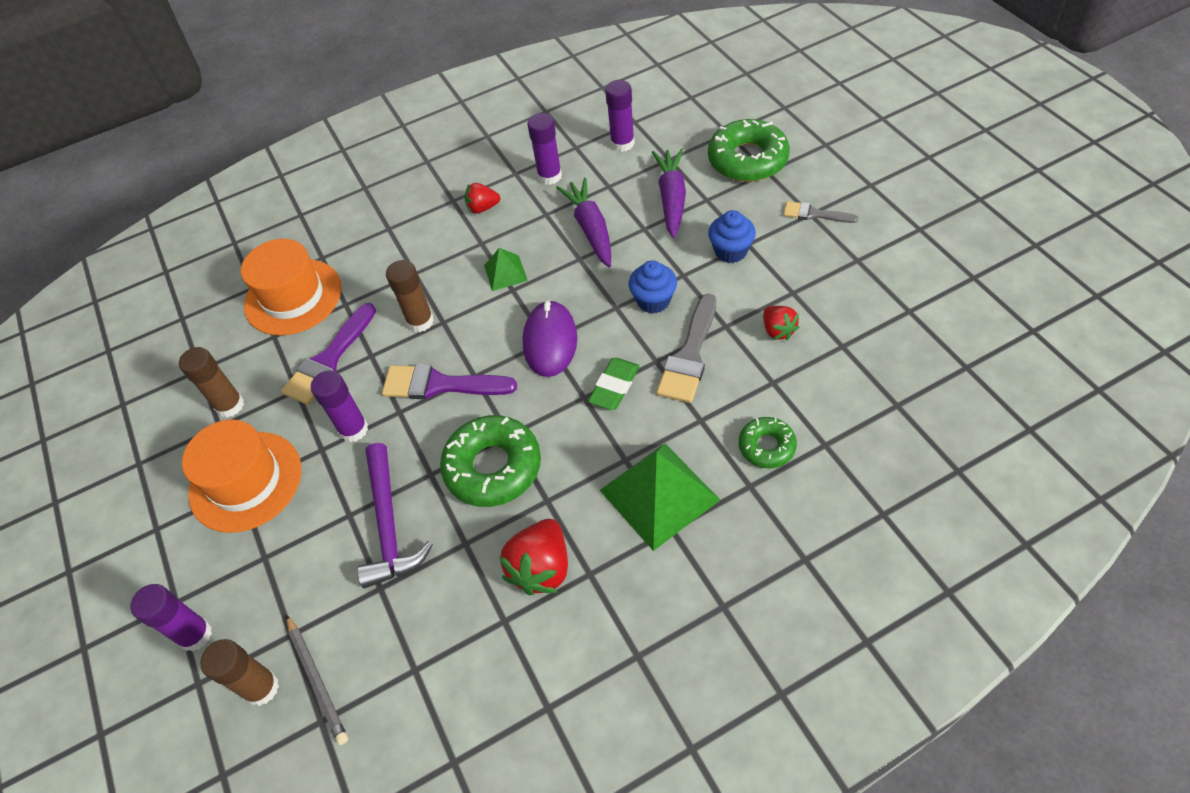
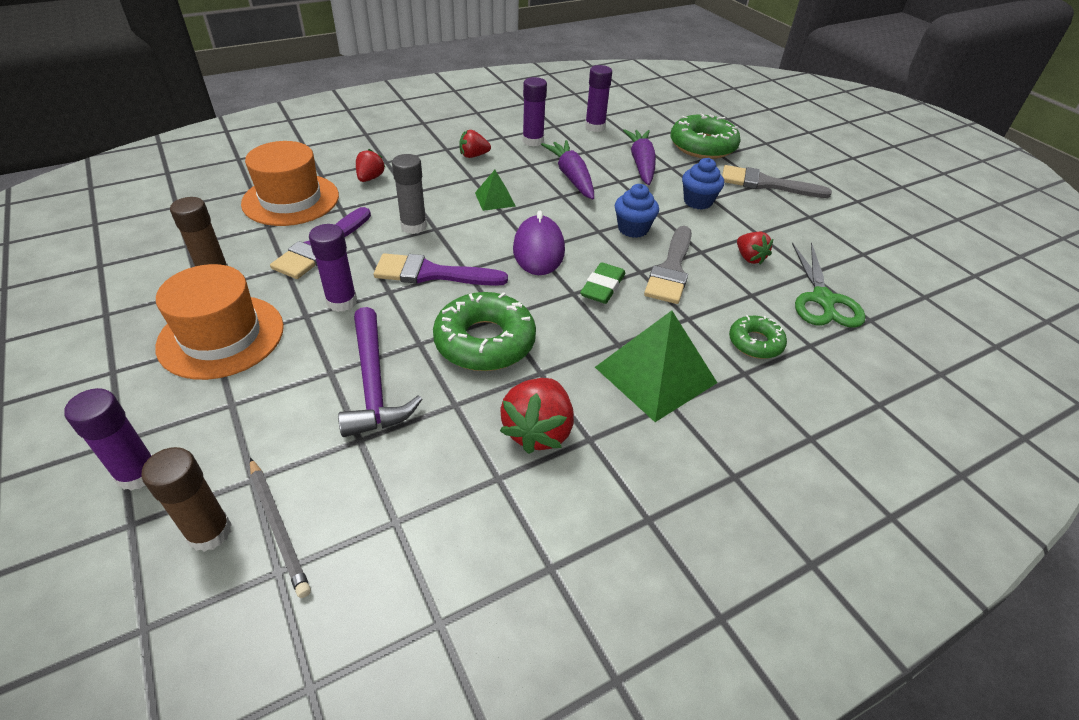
camera: 10 degrees left, 10 degrees down
(372, 256) = (370, 178): none -> red strawberry
(420, 321) = (413, 226): brown glue stick -> grey glue stick
(814, 214) = (766, 184): grey brush -> grey brush, size x1.69
(849, 382) = (822, 299): none -> green scissors

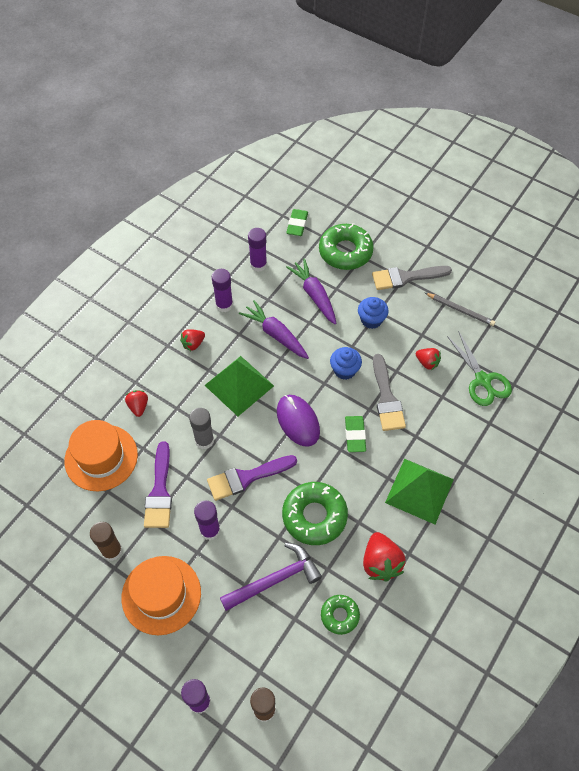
camera: 25 degrees left, 15 degrees up
(278, 527) = (294, 688): grey pencil -> grey pencil (460, 310)
(374, 383) = (275, 579): purple hammer -> purple hammer turned 75 degrees counterclockwise
(495, 199) = (239, 385): green pyramid -> green pyramid, size x1.93
(660, 115) = (297, 224): none -> green eraser
(755, 343) = (460, 437): green donut -> green donut (340, 615)

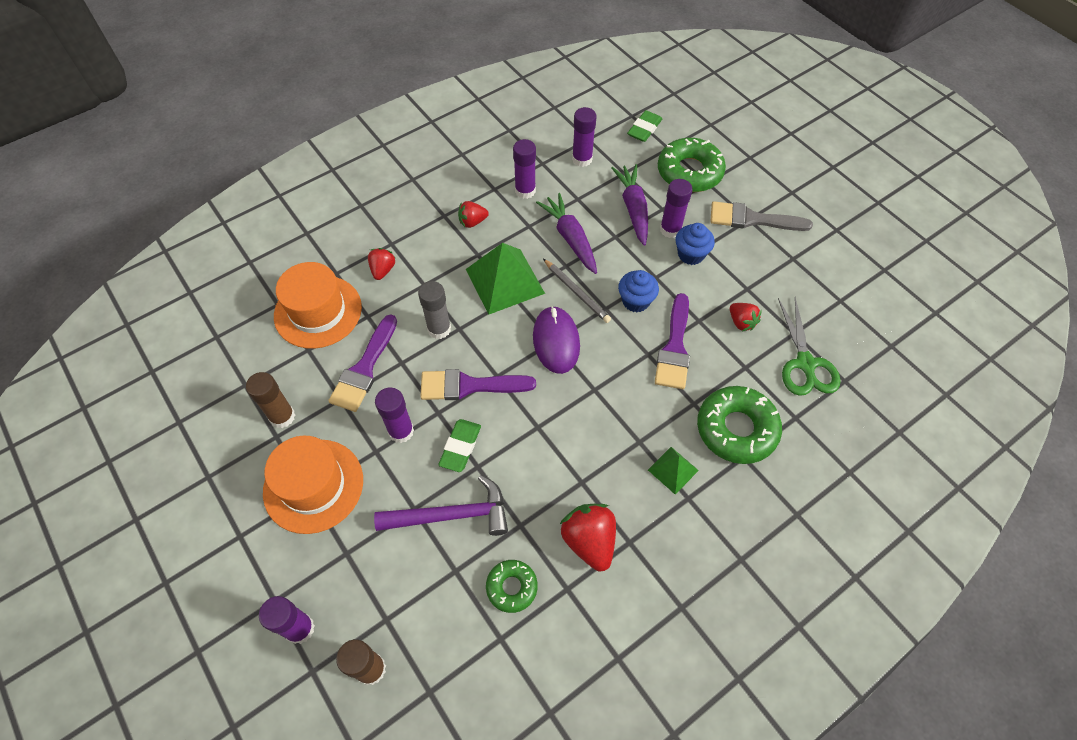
camera: 20 degrees right, 0 degrees up
(314, 516) = (530, 456): green donut -> green donut (736, 429)
(348, 304) = (670, 229): none -> purple glue stick
(355, 435) = (618, 378): green eraser -> green eraser (460, 447)
(380, 563) = (589, 541): red strawberry -> red strawberry turned 150 degrees clockwise
(386, 398) = (674, 348): grey brush -> purple brush
(419, 491) = (673, 470): green pyramid -> green pyramid, size x0.52
(460, 310) = (806, 274): grey pencil -> grey pencil (576, 292)

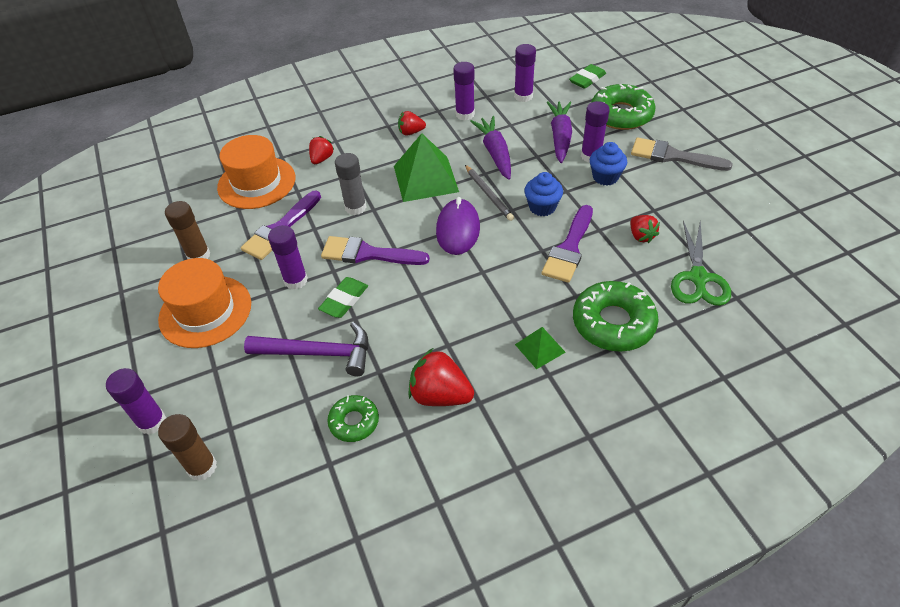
camera: 15 degrees right, 10 degrees down
(589, 541) = (440, 395): red strawberry -> red strawberry turned 60 degrees counterclockwise

